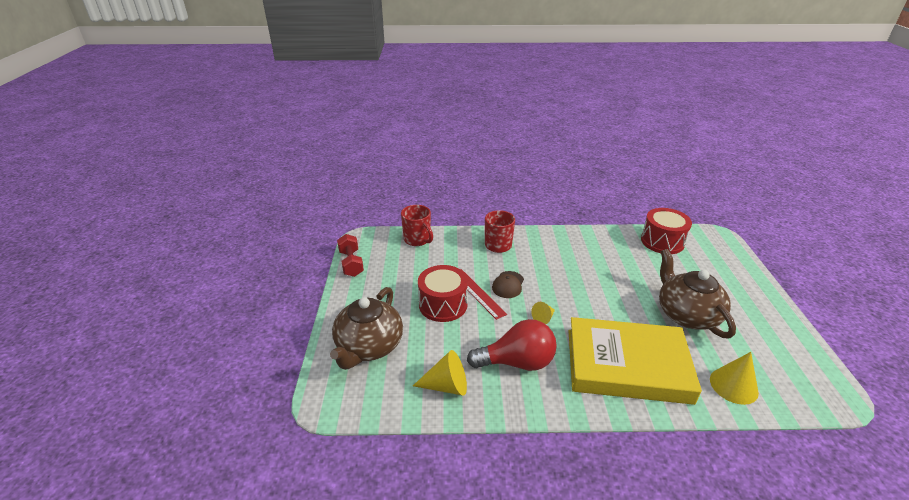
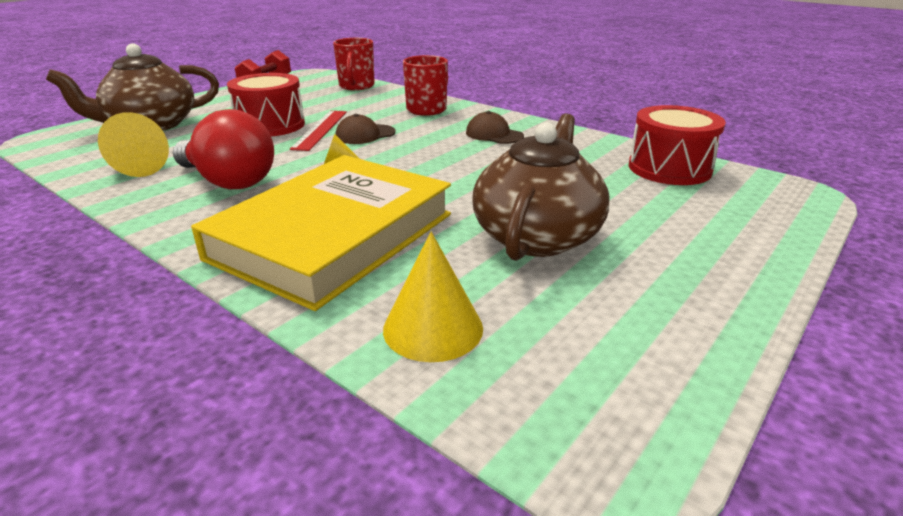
camera: 40 degrees right, 5 degrees down
(564, 251) = (494, 134): none -> brown cap
(627, 365) = (334, 236): yellow book -> yellow book turned 75 degrees clockwise

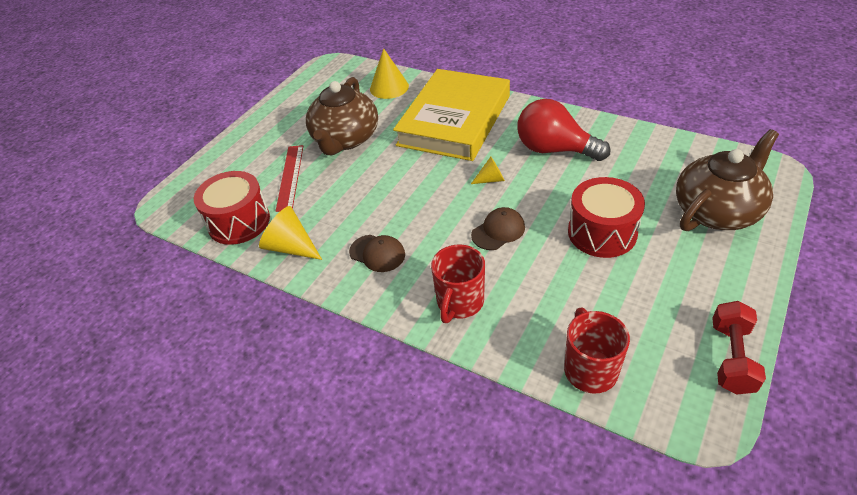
camera: 175 degrees right, 15 degrees up
(135, 168) = (638, 151): yellow cone -> yellow cone (291, 247)
(320, 129) = (546, 233): red ruler -> red ruler (290, 177)

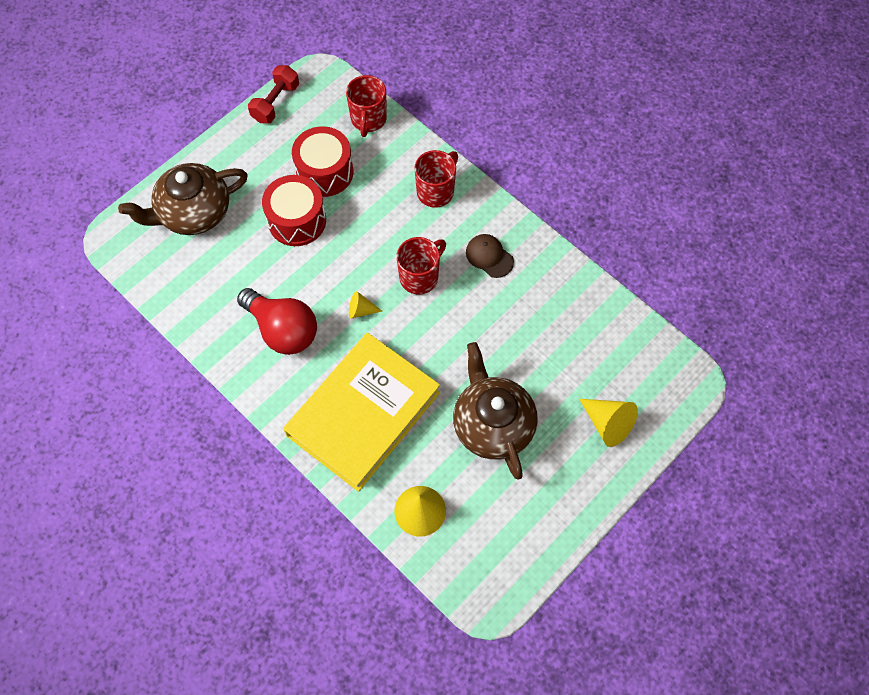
camera: 170 degrees left, 20 degrees up
(239, 222) = (614, 334): red drum -> red drum (325, 172)
(290, 177) = (560, 382): red ruler -> none
(291, 247) = (565, 287): yellow cone -> yellow cone (607, 423)
(345, 139) = (492, 424): brown teapot -> brown teapot turned 45 degrees counterclockwise
(445, 218) = (420, 277): none -> red mug
(498, 231) = (379, 248): brown cap -> none

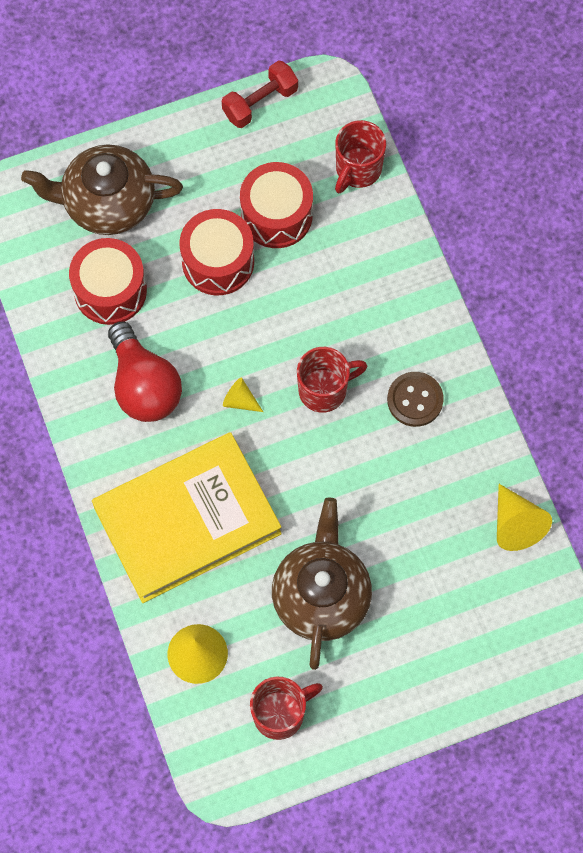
camera: 25 degrees right, 5 degrees up
(224, 273) = (110, 290): none -> red drum
(436, 191) = (393, 294): red mug -> red mug (280, 713)
(489, 256) = (415, 400): brown cap -> brown button
(607, 423) = (448, 652): yellow cone -> yellow cone (516, 524)

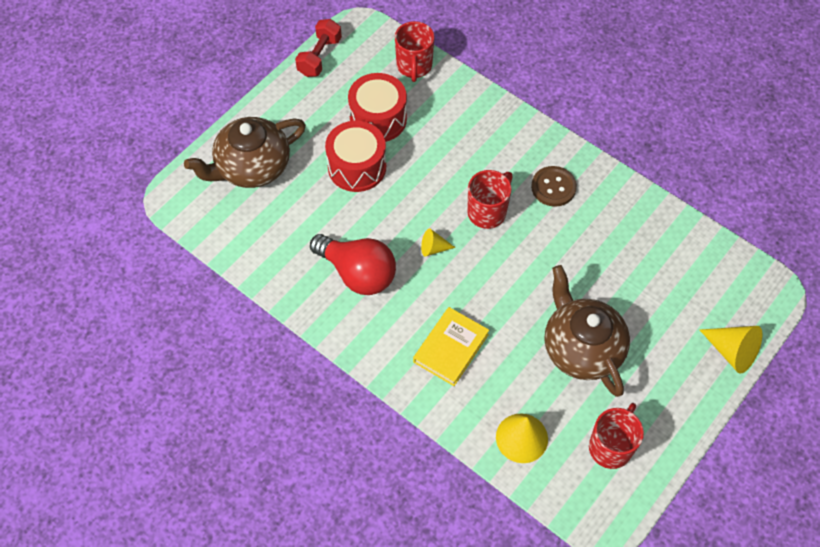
camera: 30 degrees left, 10 degrees down
(110, 290) = (291, 223): red drum -> none
(187, 520) = (451, 348): yellow book -> yellow book, size x0.51
(516, 524) = (677, 231): yellow cone -> yellow cone (732, 352)

